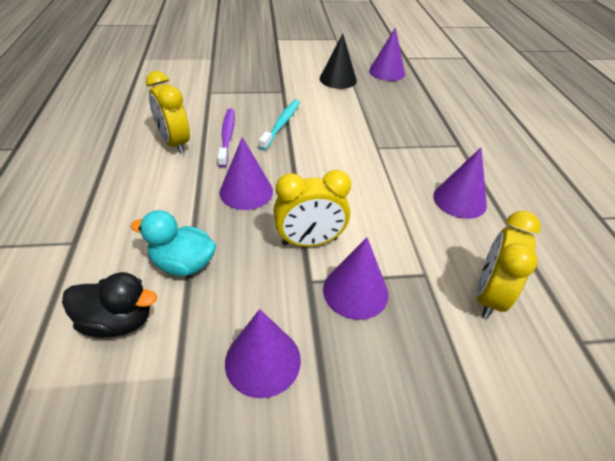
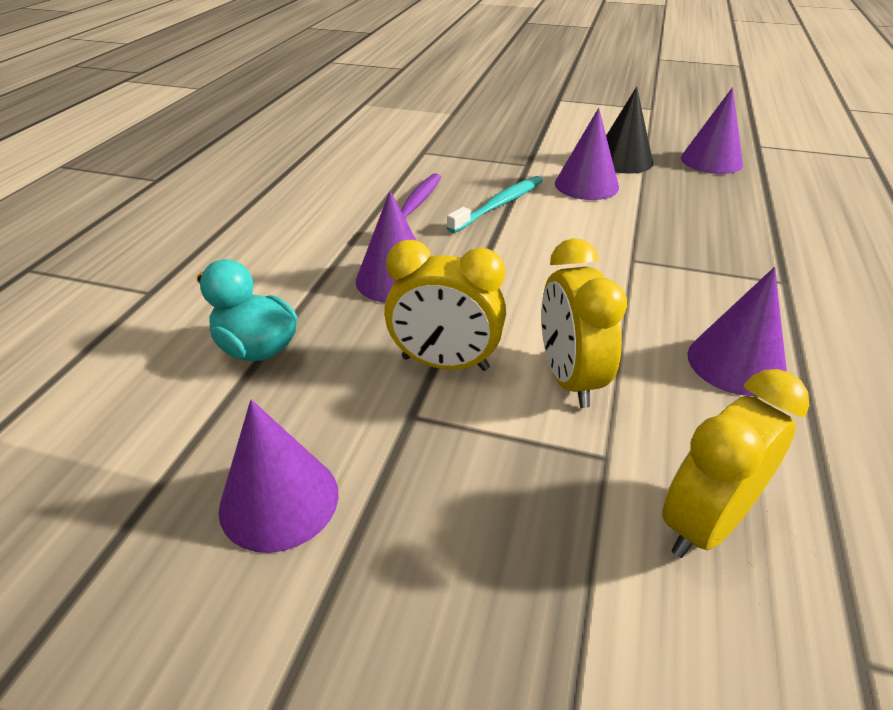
camera: 25 degrees right, 5 degrees down
(118, 321) = (136, 394): black duck -> none
(175, 143) = (339, 205): yellow clock -> yellow clock (569, 379)
(355, 291) = (473, 449): purple cone -> purple cone (586, 185)

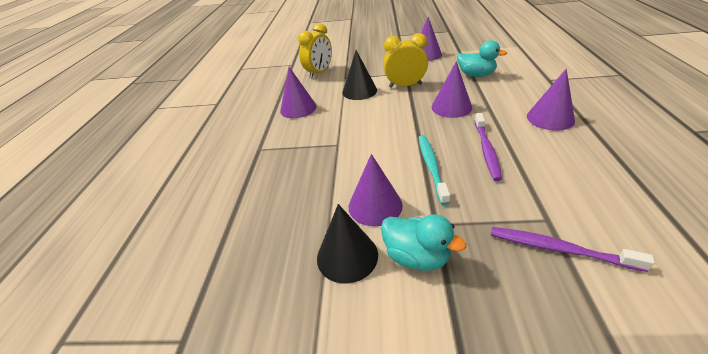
camera: 170 degrees right, 0 degrees up
(436, 139) = (558, 249): none -> purple toothbrush
(499, 205) = (431, 167): turquoise toothbrush -> turquoise toothbrush turned 150 degrees clockwise
(557, 151) = (416, 257): none -> turquoise duck
(569, 379) = (359, 91): yellow clock -> black cone
(711, 161) = (255, 280): purple cone -> purple cone (550, 118)

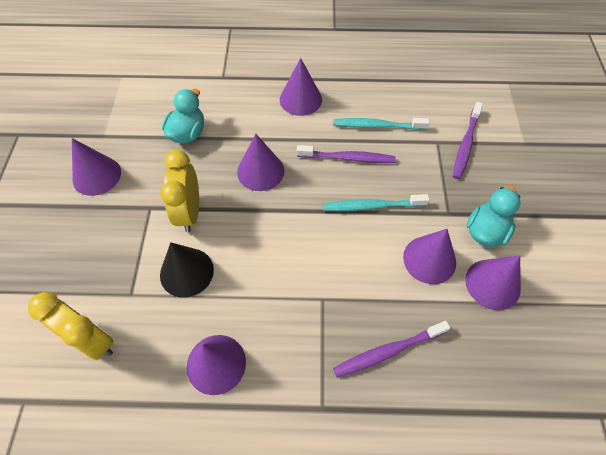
camera: 95 degrees left, 20 degrees up
(290, 178) = (388, 351): none -> purple toothbrush
(347, 256) = (492, 284): black cone -> purple cone
(544, 168) = (377, 126): none -> turquoise toothbrush

